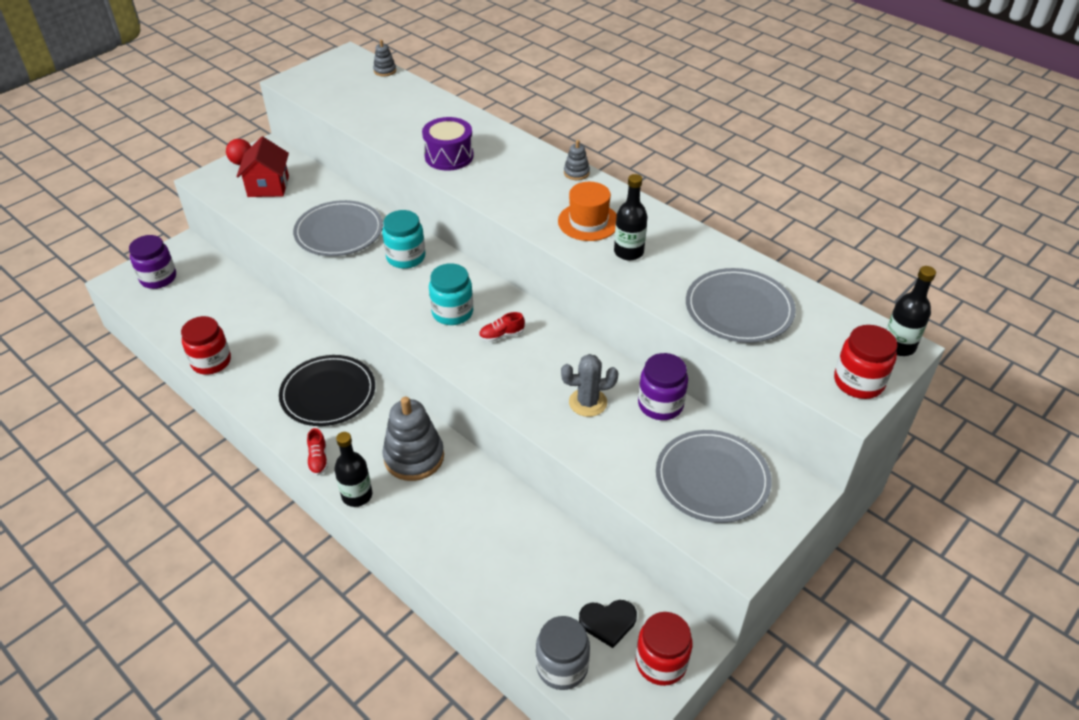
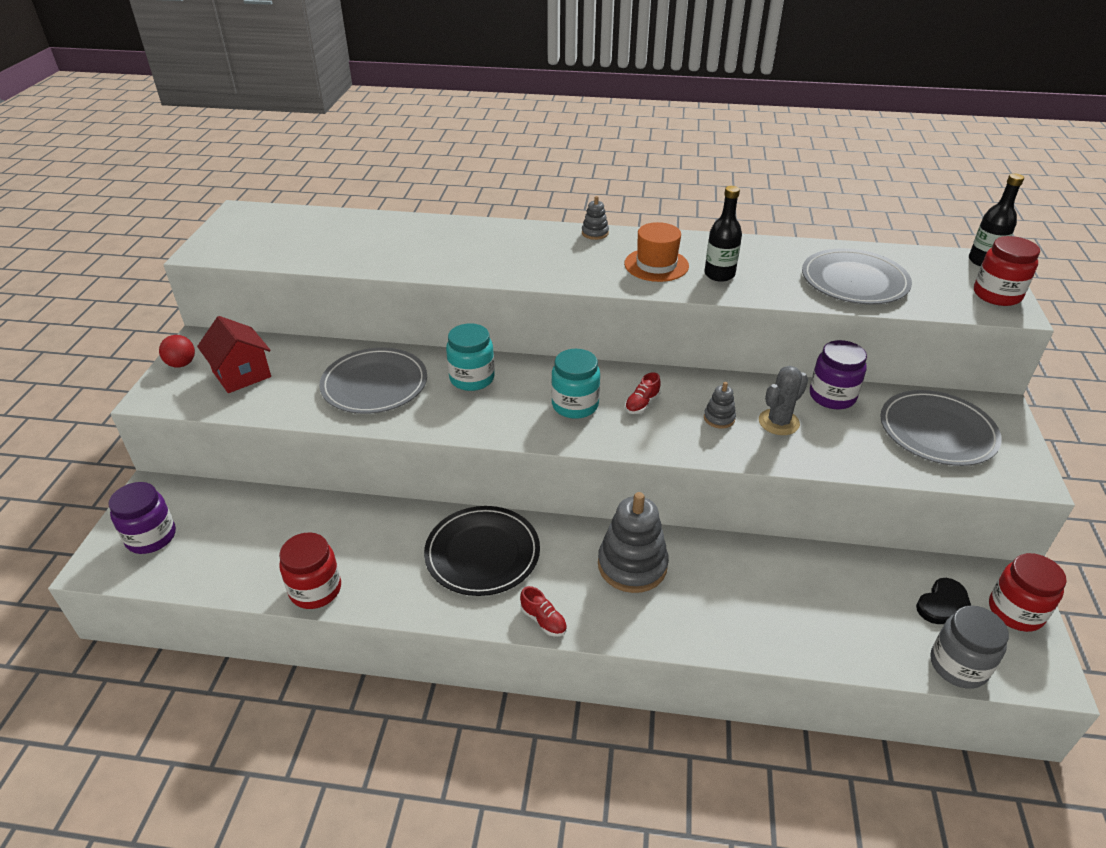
camera: 35 degrees left, 5 degrees down
(357, 495) = (620, 631): black bottle -> none
(385, 71) = (300, 212): grey stacking toy -> grey stacking toy (719, 418)
(449, 156) = (462, 259): purple drum -> none

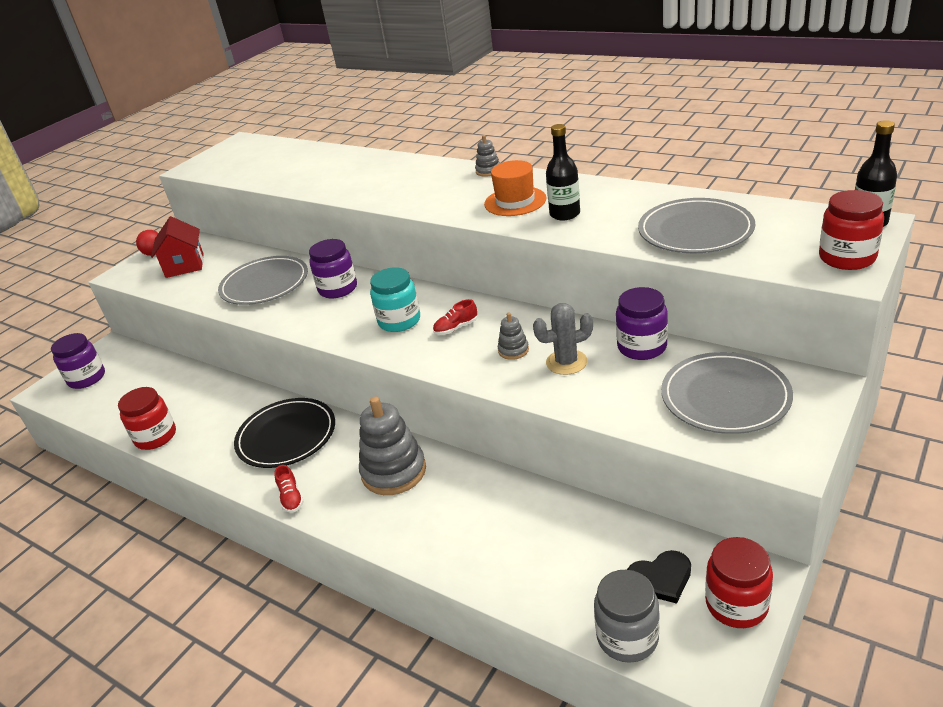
camera: 30 degrees right, 5 degrees down
(472, 378) = (338, 289): turquoise jar -> purple jar

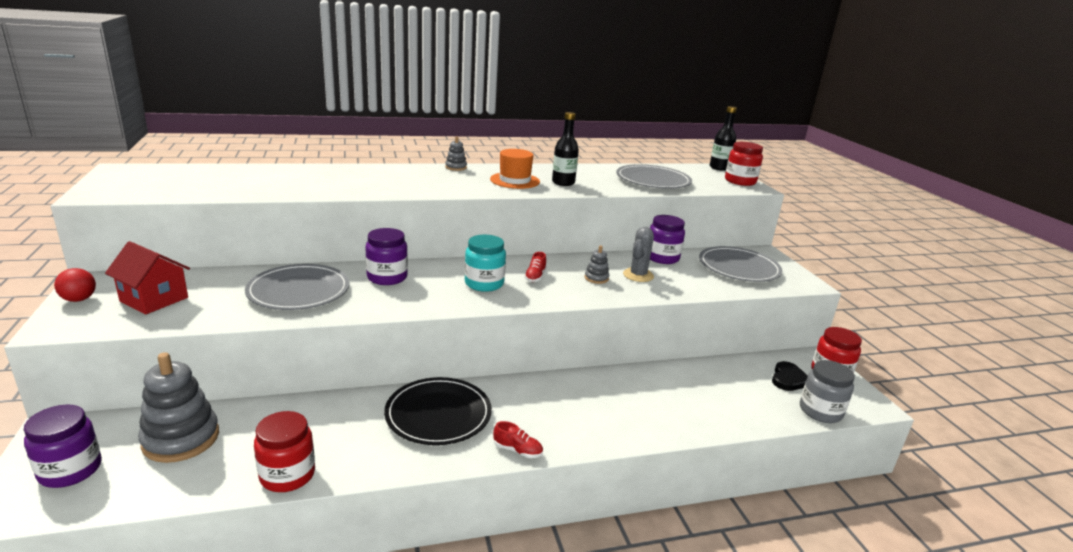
camera: 55 degrees left, 10 degrees down
(394, 472) = (567, 398): grey stacking toy -> grey stacking toy (181, 439)

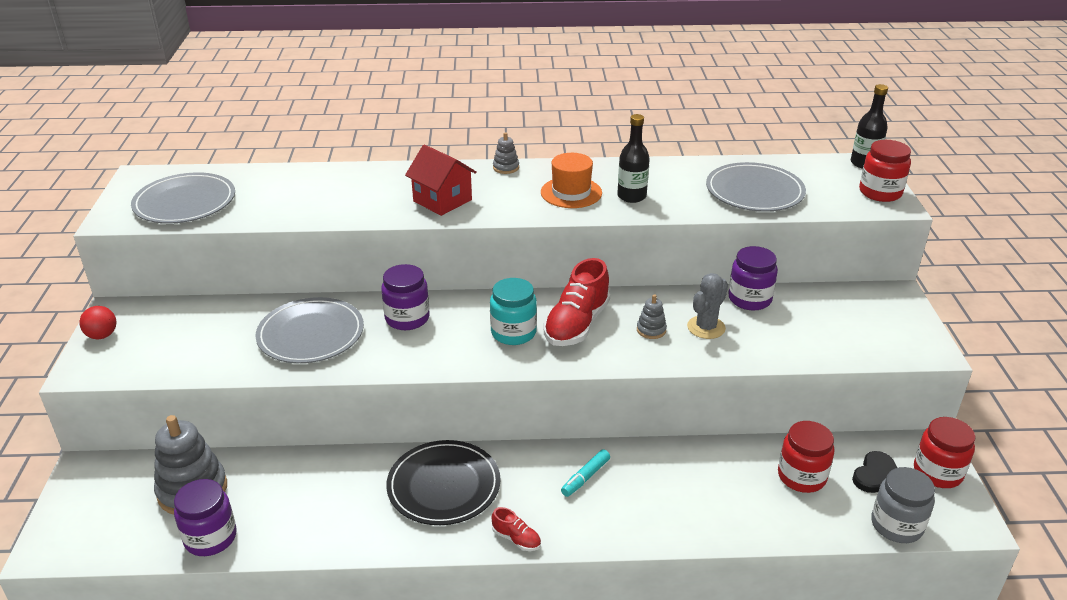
camera: 15 degrees right, 10 degrees up
(70, 470) = (97, 514): purple jar -> purple jar (210, 538)
(154, 299) = (170, 339): red house -> red house (442, 200)
(287, 475) = (284, 542): red jar -> red jar (801, 476)
(535, 277) = (577, 324): red shoe -> red shoe, size x2.15
(563, 398) = (585, 477): none -> turquoise marker
(738, 268) = (847, 320): grey plate -> grey plate (185, 202)

